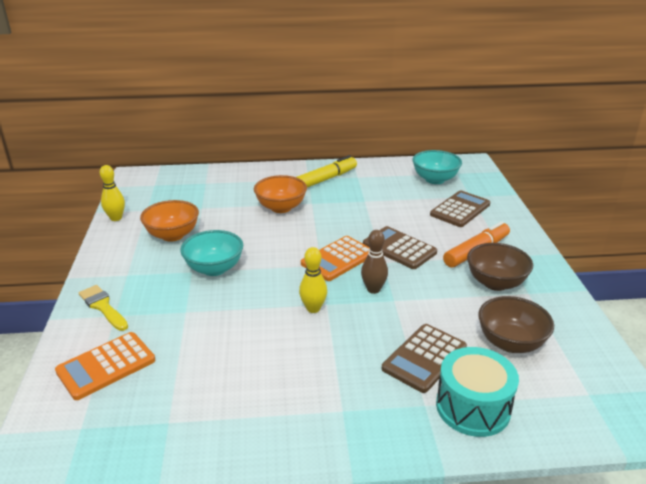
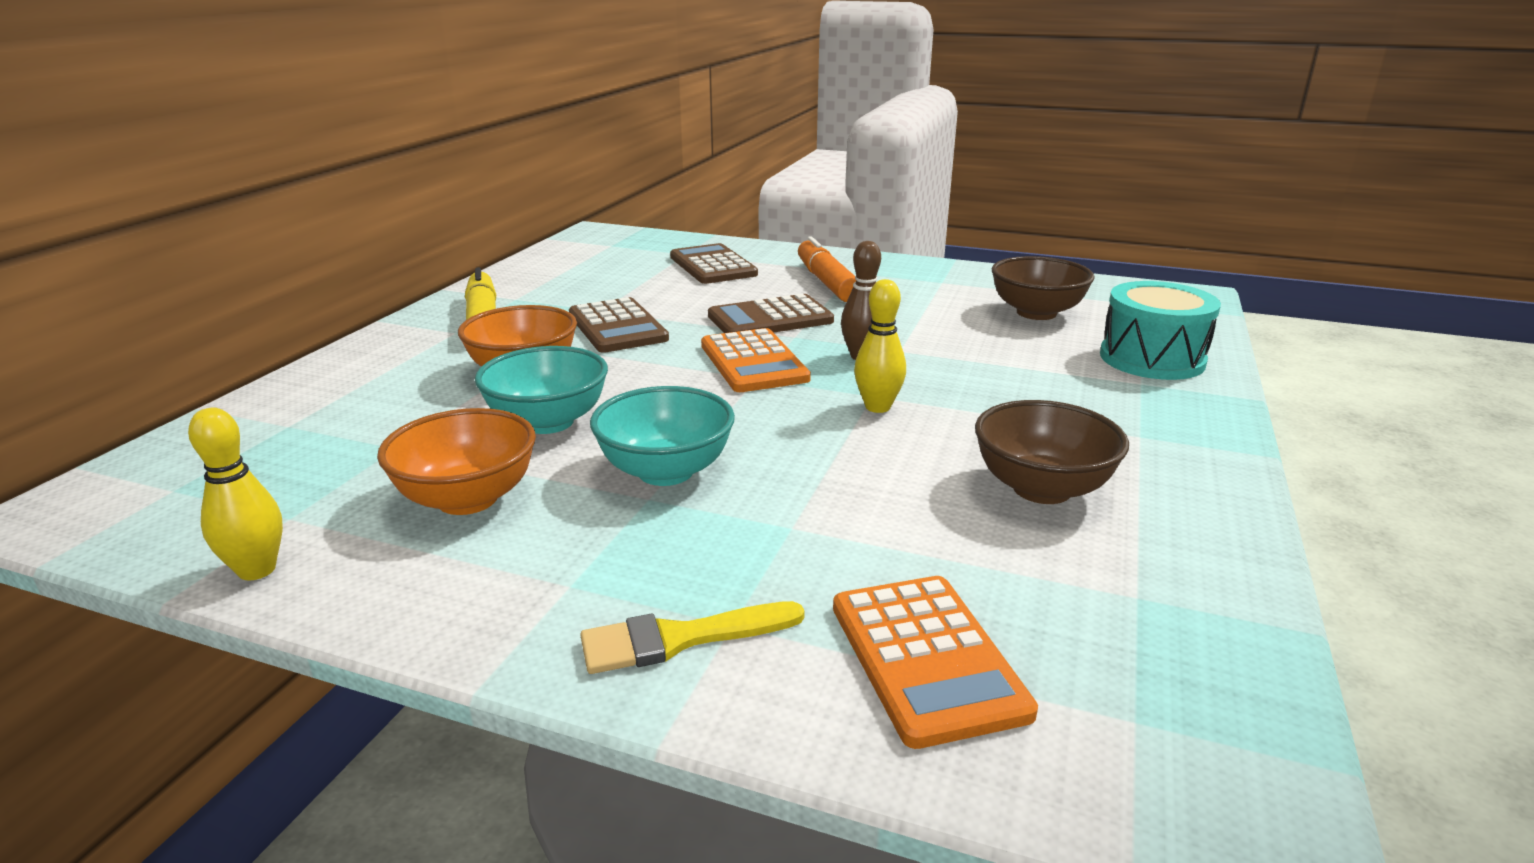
camera: 65 degrees left, 5 degrees down
(424, 358) = (1044, 362): brown calculator -> brown calculator (617, 327)
(435, 179) = (609, 259): turquoise bowl -> turquoise bowl (548, 422)
(495, 283) = (907, 290): brown bowl -> brown bowl (1041, 488)

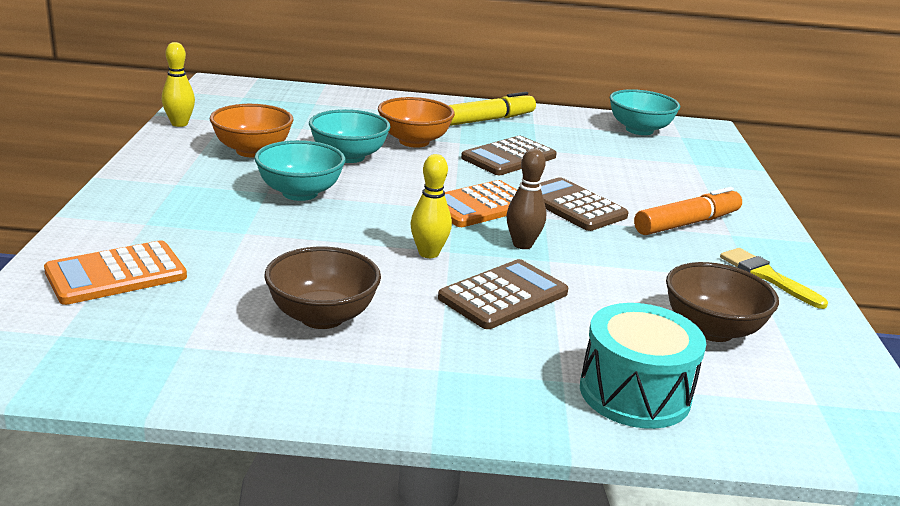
camera: 70 degrees right, 0 degrees up
(580, 257) = (639, 130): none -> turquoise bowl
(680, 639) = (132, 212): yellow brush -> yellow brush (767, 276)
(713, 266) = (675, 176): brown calculator -> brown calculator (503, 296)

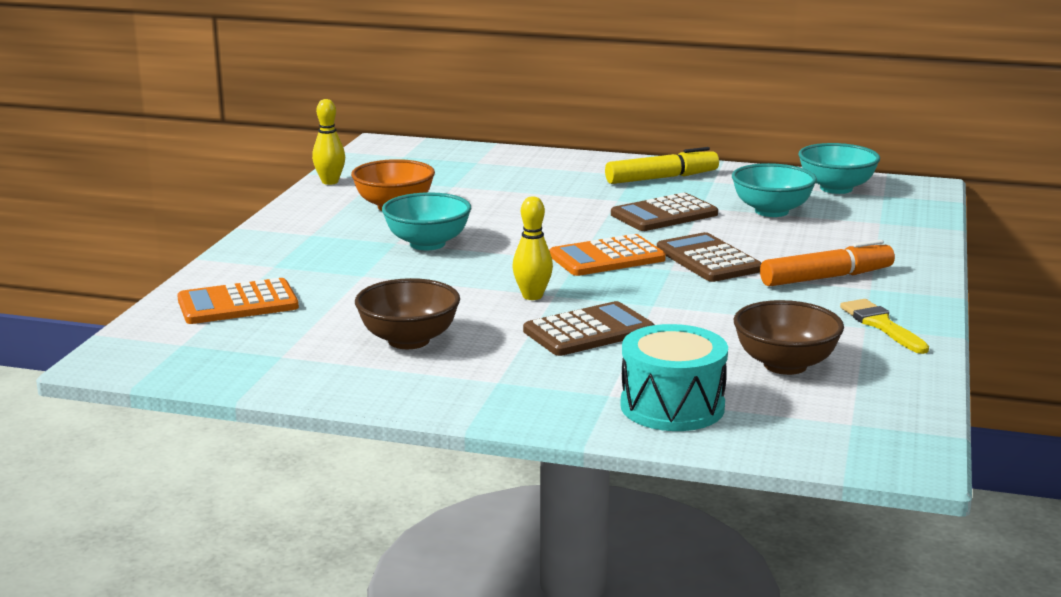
camera: 15 degrees right, 5 degrees down
(348, 156) = (490, 212): turquoise bowl -> turquoise bowl (771, 211)
(414, 141) = (567, 199): orange bowl -> none
(522, 244) = (632, 291): brown bowling pin -> none

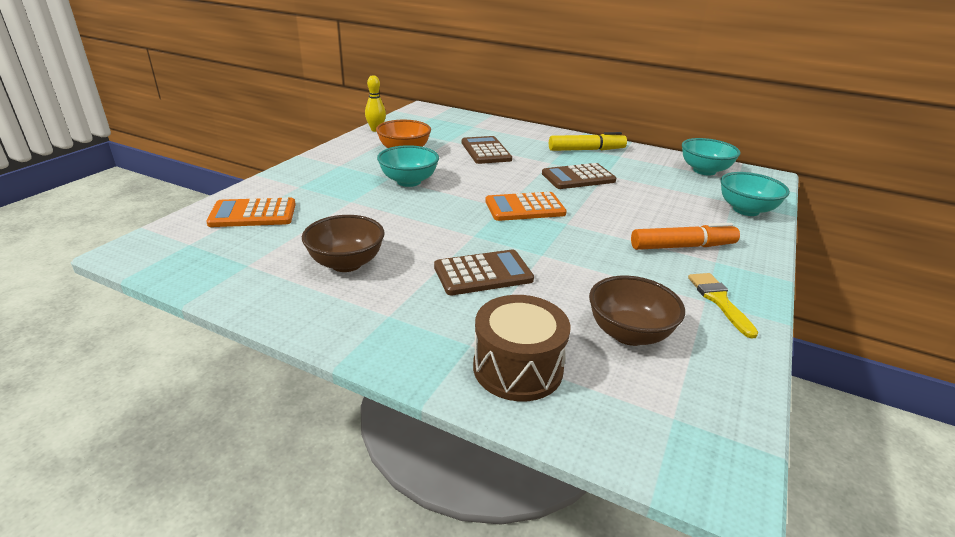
camera: 10 degrees right, 10 degrees up
(532, 296) = (457, 234): yellow bowling pin -> none
(672, 406) = (517, 368): turquoise drum -> brown drum
(708, 259) = (597, 218): brown calculator -> brown calculator (486, 151)
(771, 211) = (654, 183): turquoise bowl -> turquoise bowl (746, 210)

